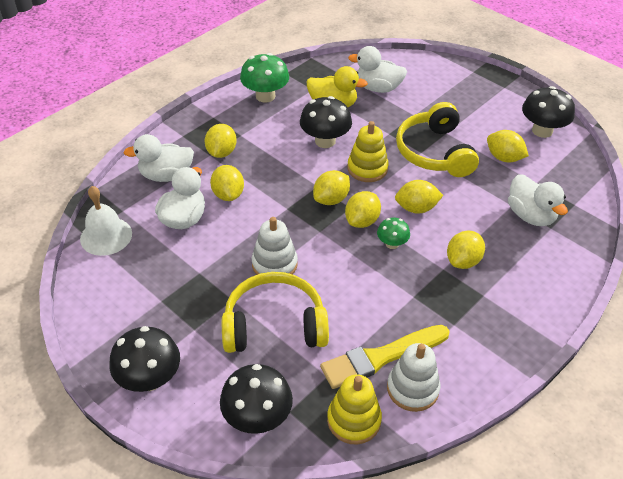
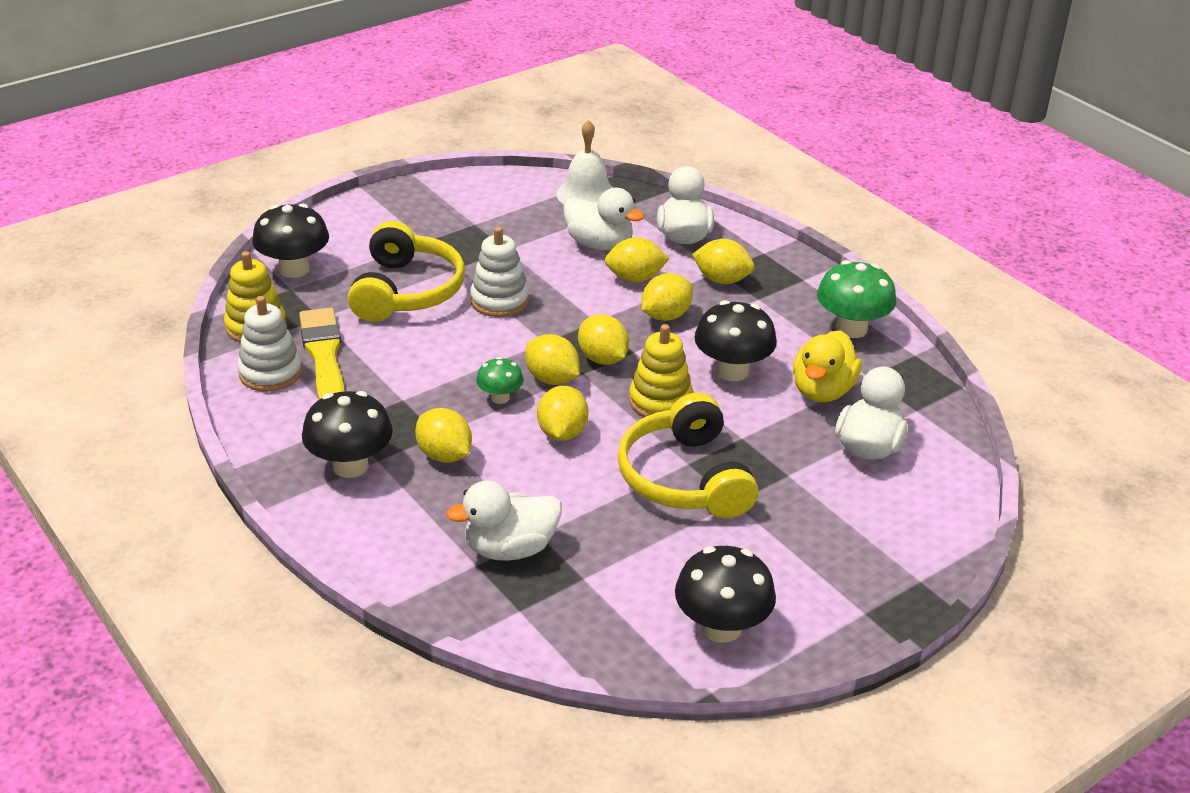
camera: 100 degrees right, 10 degrees down
(150, 379) = (374, 213): black mushroom -> black mushroom (350, 466)
(435, 152) = (685, 478): yellow headphones -> yellow headphones turned 105 degrees counterclockwise
(504, 158) = (655, 555): yellow lemon -> yellow lemon (665, 316)

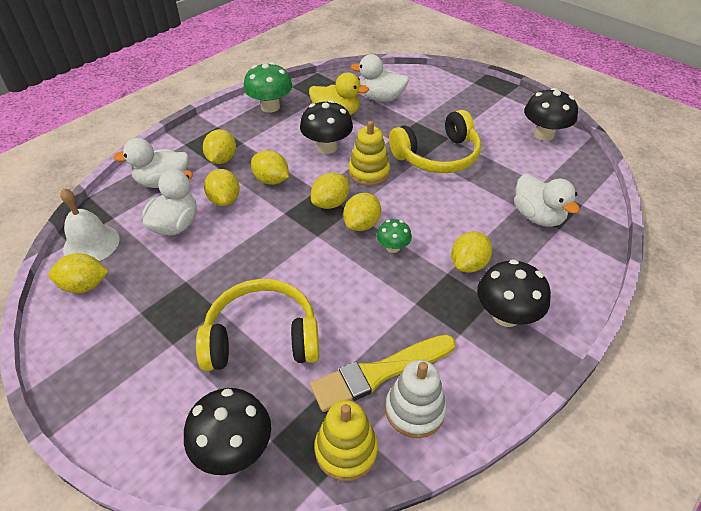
camera: 100 degrees left, 10 degrees up
(499, 301) = (267, 271): white stacking toy -> none
(562, 433) = (418, 211): yellow lemon -> yellow lemon (85, 285)

